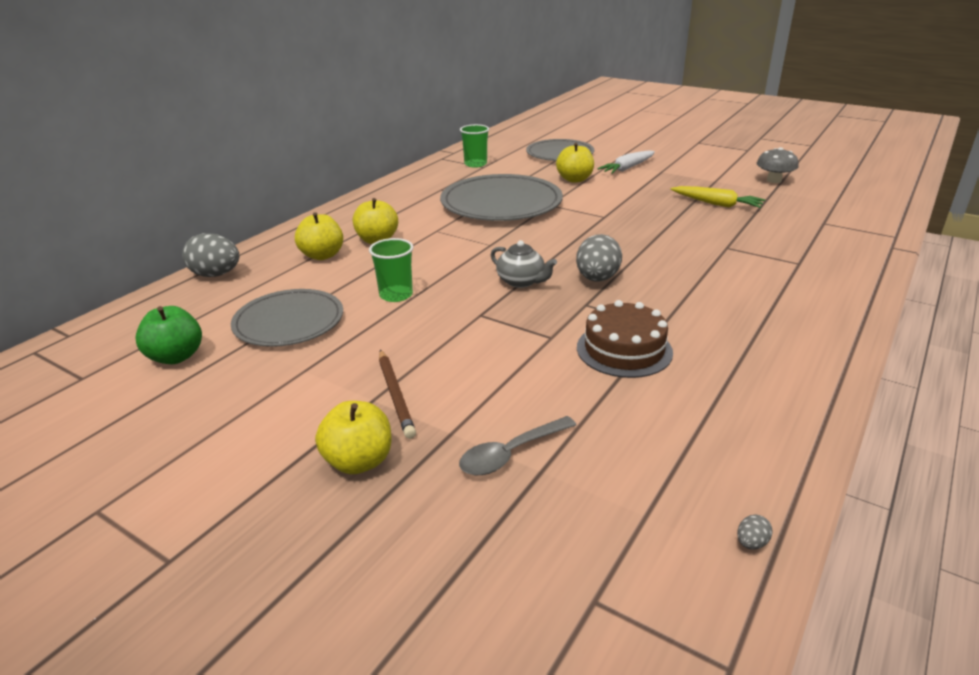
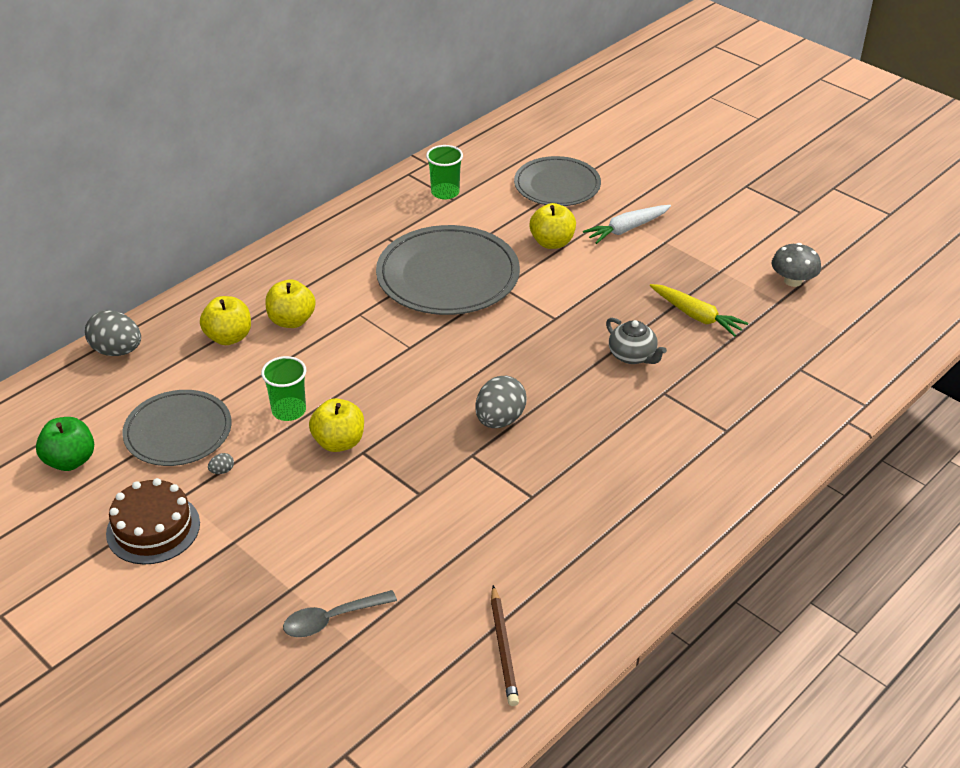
camera: 10 degrees right, 10 degrees up
(359, 461) = (207, 605): yellow apple -> yellow apple (339, 442)
(395, 395) = (254, 540): brown pencil -> brown pencil (503, 648)
(521, 281) = (420, 411): grey teapot -> grey teapot (632, 356)
(624, 349) = (480, 521): brown cake -> brown cake (153, 528)
(751, 543) = (483, 732): grey egg -> grey egg (222, 471)

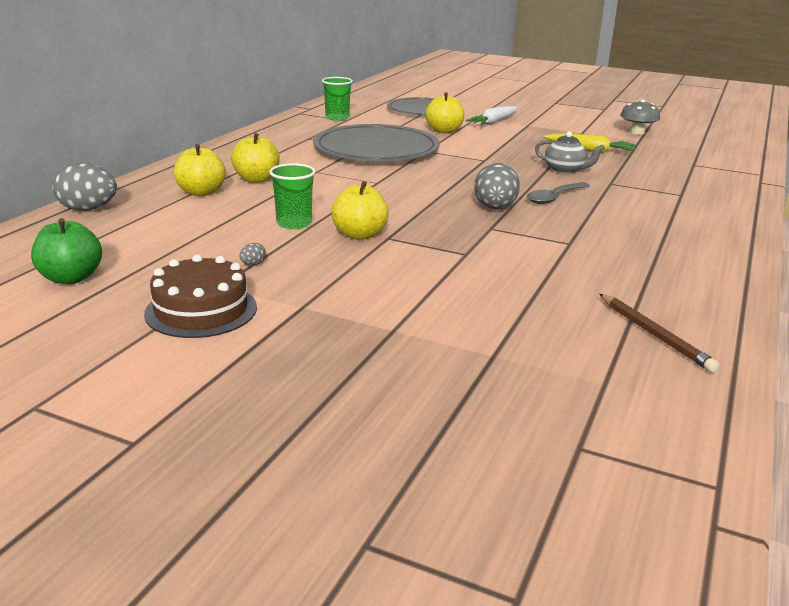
camera: 20 degrees left, 15 degrees down
(178, 431) = (186, 247): grey plate -> none
(332, 619) = (459, 343): grey spoon -> grey spoon (554, 198)

